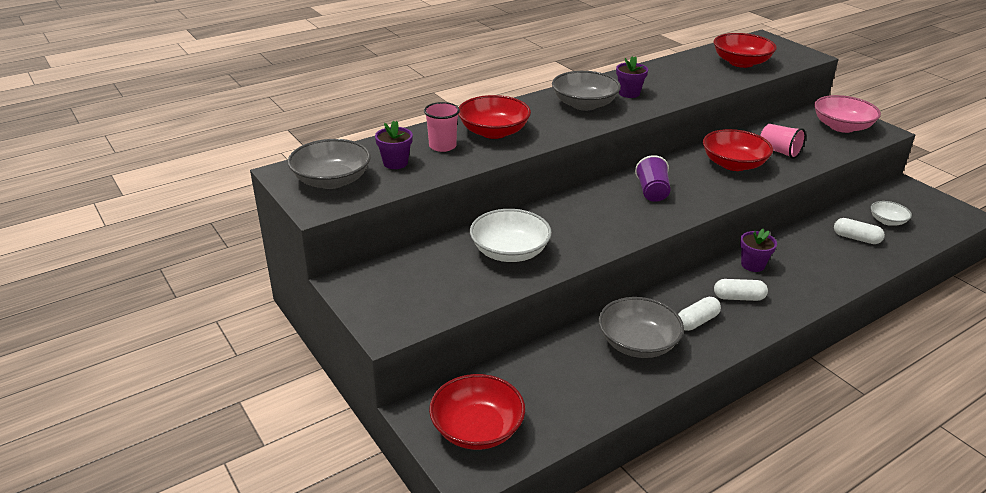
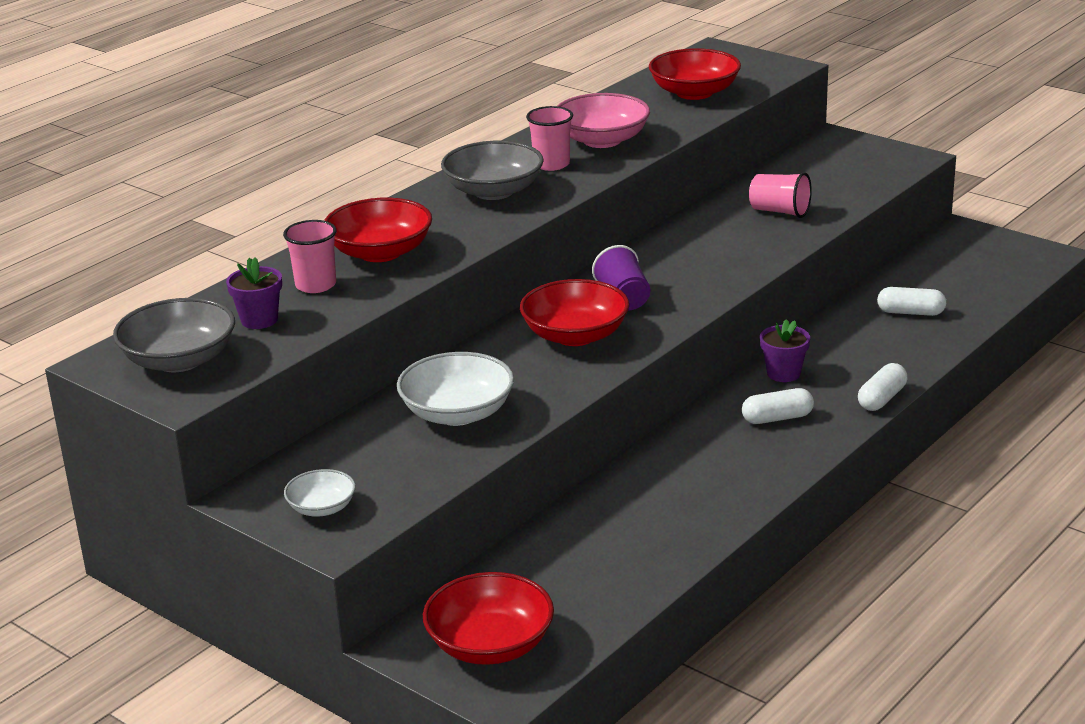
camera: 15 degrees left, 5 degrees down
(629, 93) = (551, 164): purple flower pot -> pink cup
(638, 343) = (663, 501): grey bowl -> none
(697, 321) = (731, 458): white capsule -> white capsule (881, 399)
(733, 164) = (722, 240): red bowl -> red bowl (575, 335)
(842, 127) = (855, 162): pink bowl -> pink bowl (602, 140)
(887, 221) = (946, 282): white bowl -> white bowl (322, 508)

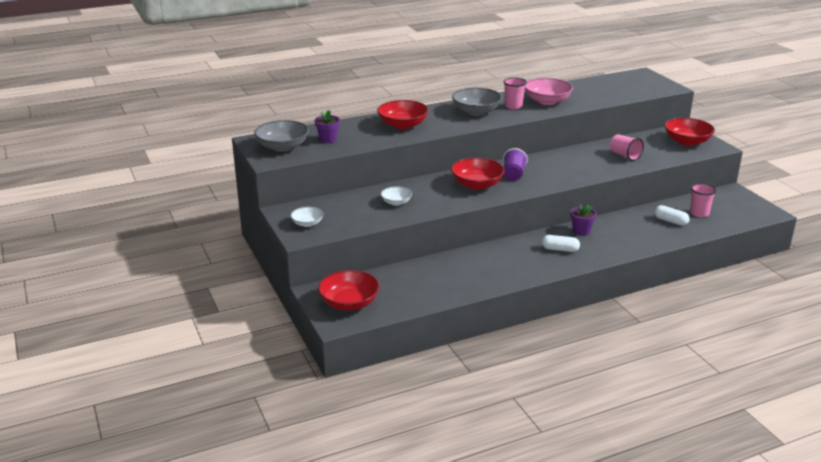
camera: 25 degrees right, 0 degrees up
(316, 285) = (363, 131): pink cup -> pink cup (699, 213)
(457, 413) = (396, 202): white bowl -> white bowl, size x0.57
(694, 93) = (612, 90): red bowl -> red bowl (687, 141)
(881, 399) = (619, 255): white capsule -> none

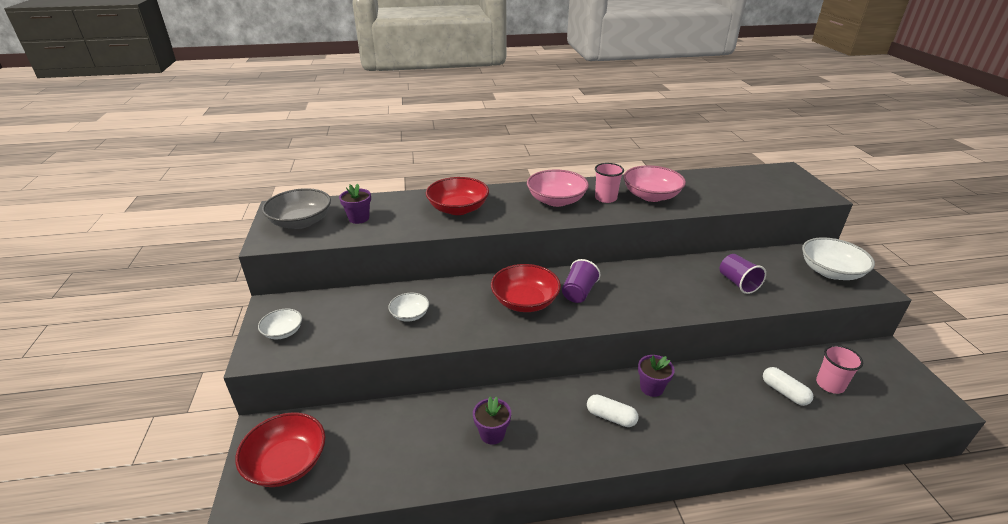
camera: 15 degrees right, 5 degrees up
(476, 111) = (556, 200): grey bowl -> pink bowl
(483, 269) = (492, 434): none -> purple flower pot
(624, 155) = (738, 283): pink cup -> purple cup
(687, 141) = (830, 272): red bowl -> white bowl

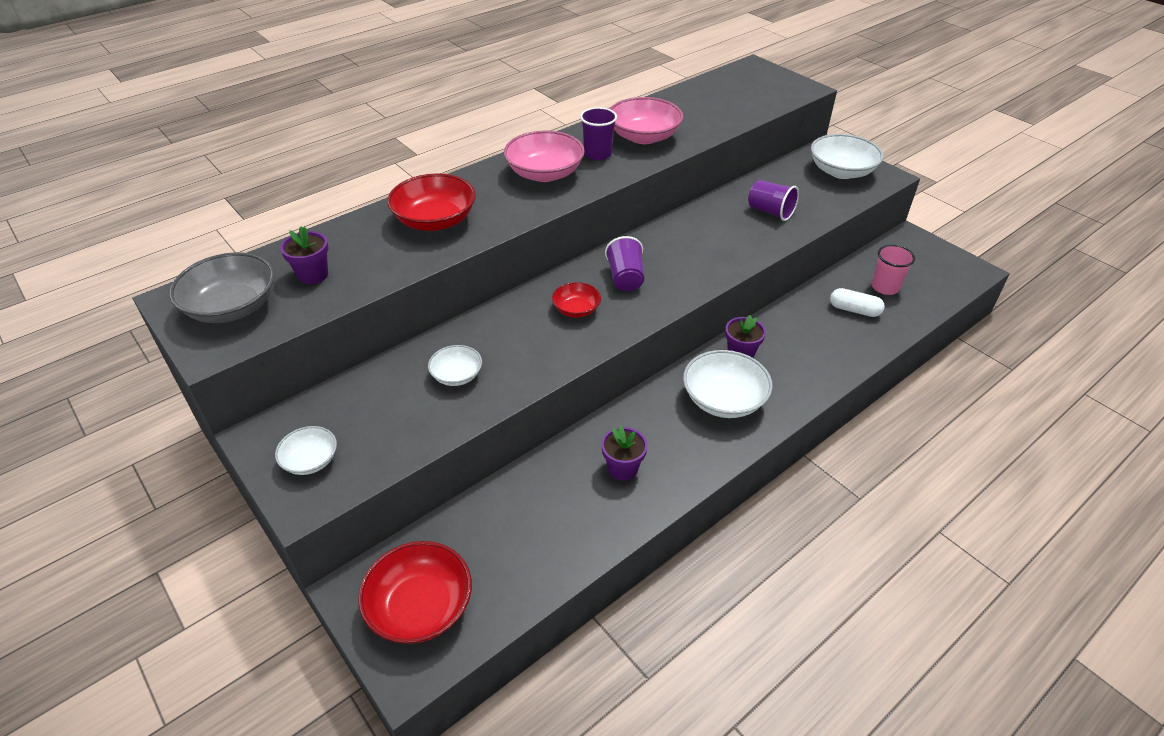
camera: 30 degrees left, 10 degrees up
(525, 301) = (576, 309): red bowl -> red bowl, size x0.57
(605, 198) = (598, 154): pink cup -> purple cup
(611, 417) = (723, 399): white capsule -> white bowl

